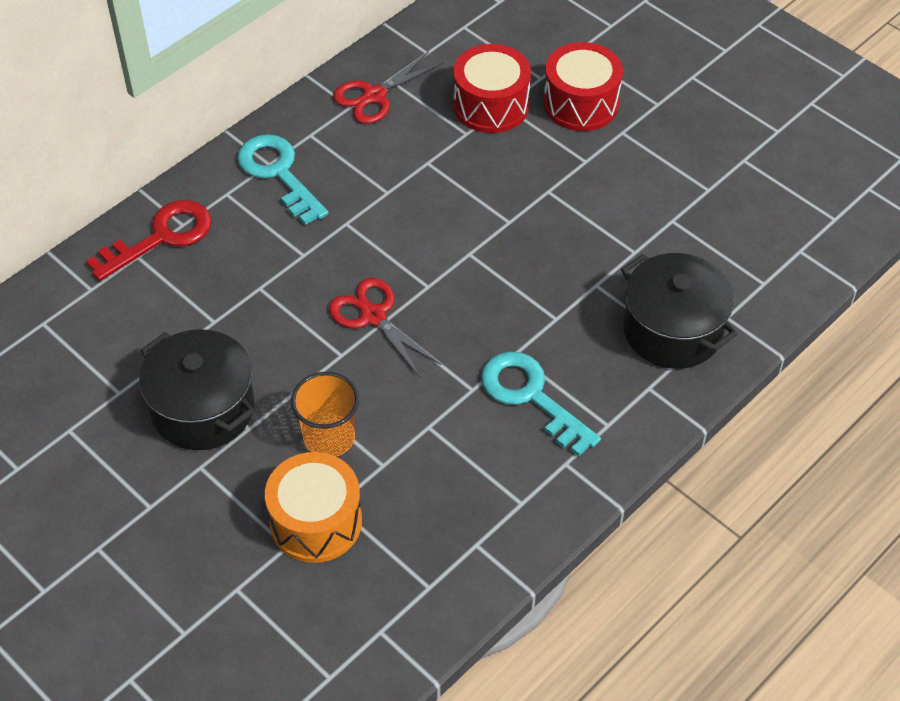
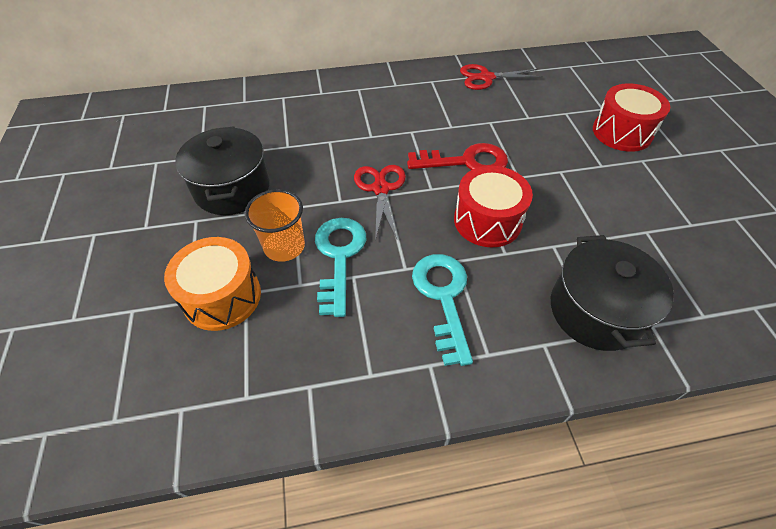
camera: 35 degrees right, 0 degrees up
(161, 237) = (304, 94): red key -> red key (466, 161)
(278, 173) = (396, 91): turquoise key -> turquoise key (339, 257)
(491, 105) = (557, 109): red drum -> red drum (487, 221)

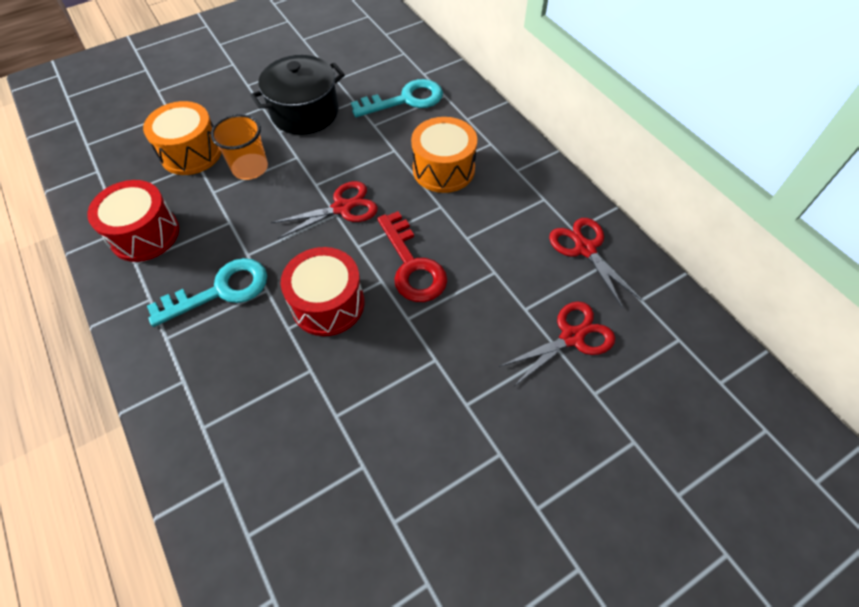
camera: 70 degrees right, 5 degrees up
(339, 257) = (248, 206): turquoise key -> turquoise key (405, 100)
(371, 119) = (443, 169): none -> orange drum
(557, 104) = (572, 337): none -> red scissors
(595, 311) = (232, 421): black pot -> none
(622, 132) = (550, 423): red drum -> red drum (145, 234)

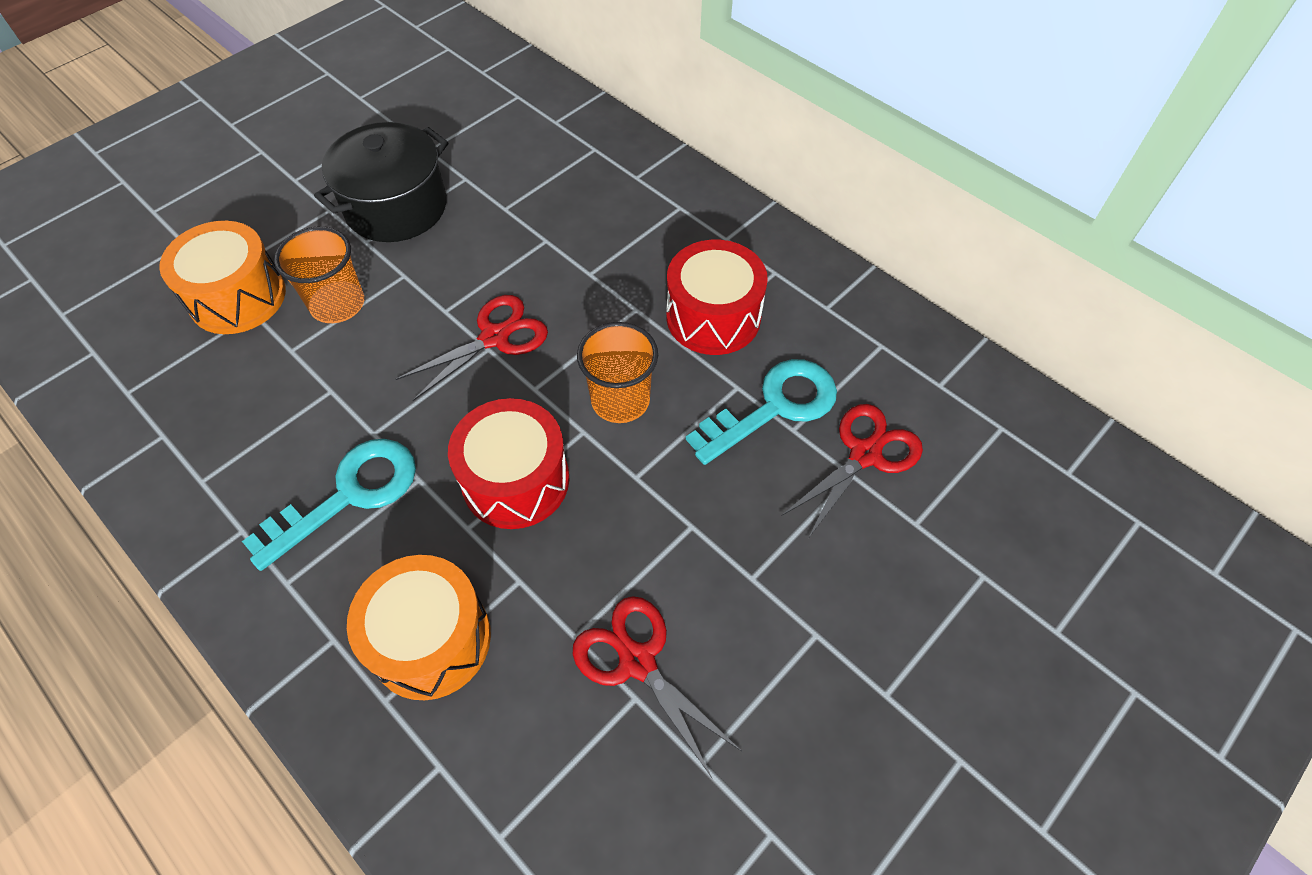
camera: 15 degrees left, 0 degrees up
(145, 234) = (202, 435): red drum -> red drum (713, 317)
(405, 100) = (540, 164): turquoise key -> turquoise key (774, 407)
(412, 265) = (620, 400): red key -> orange cup
(443, 169) = (624, 255): orange drum -> orange drum (431, 639)
(585, 248) = (848, 330): red scissors -> red scissors (637, 661)

